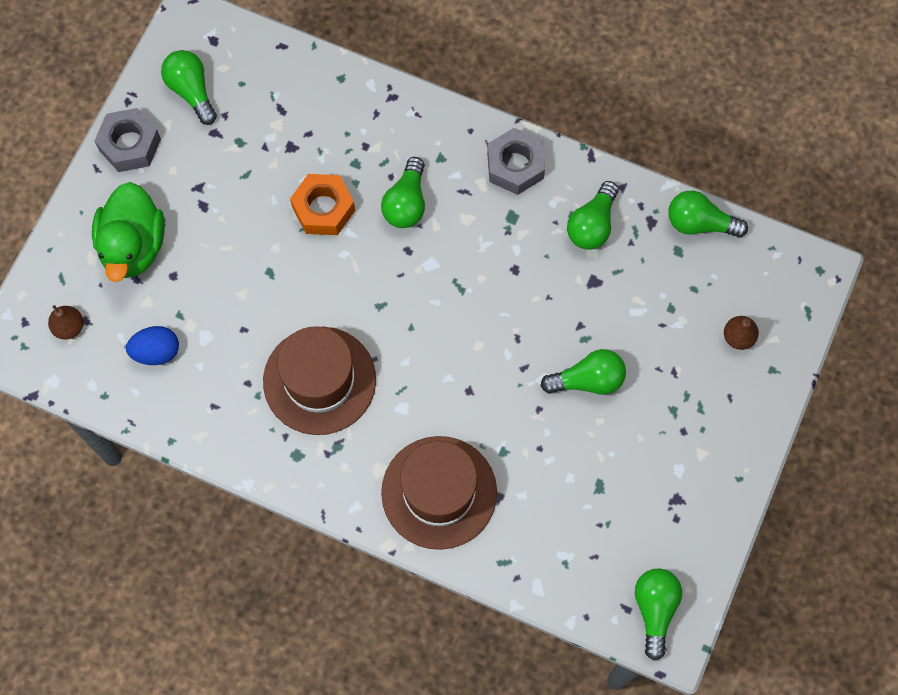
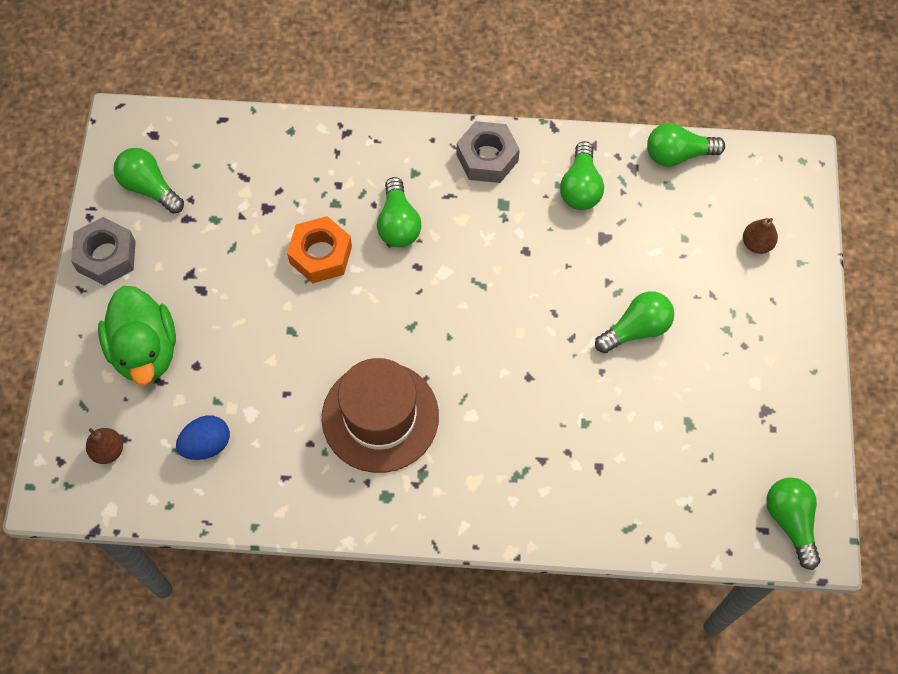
camera: 20 degrees left, 5 degrees down
(439, 492) = (539, 483): brown hat -> none

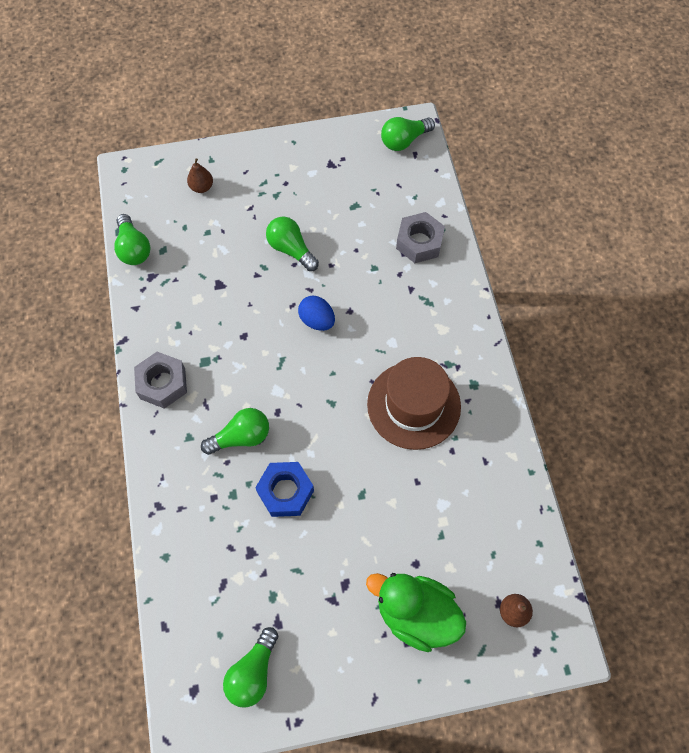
camera: 105 degrees left, 0 degrees up
(106, 256) = (335, 687): grey nut -> grey nut (419, 242)
(145, 350) = (415, 613): green duck -> green duck turned 120 degrees counterclockwise
(206, 444) = (480, 530): blue egg -> blue egg (317, 320)
(321, 255) = (285, 491): orange nut -> blue nut
(580, 187) = (177, 309): green light bulb -> none

